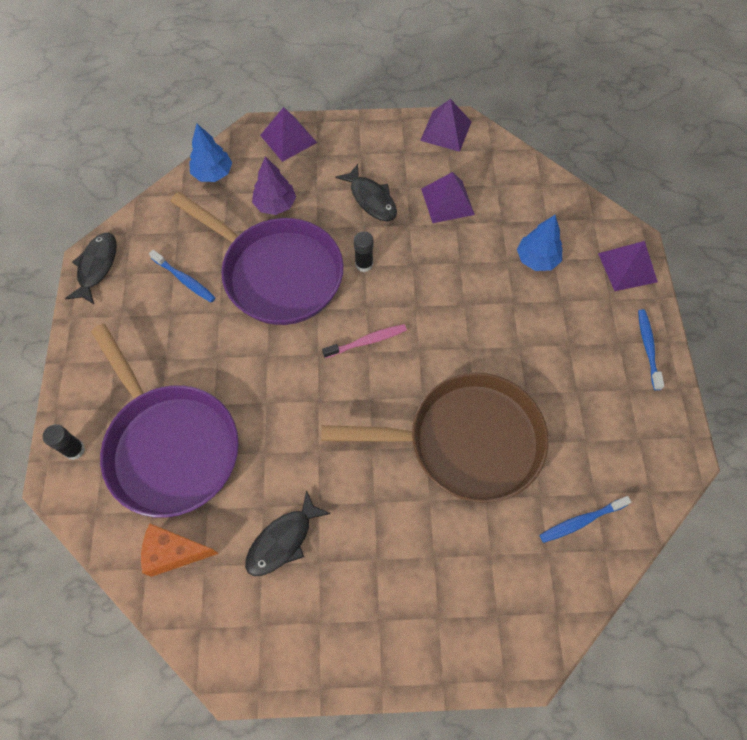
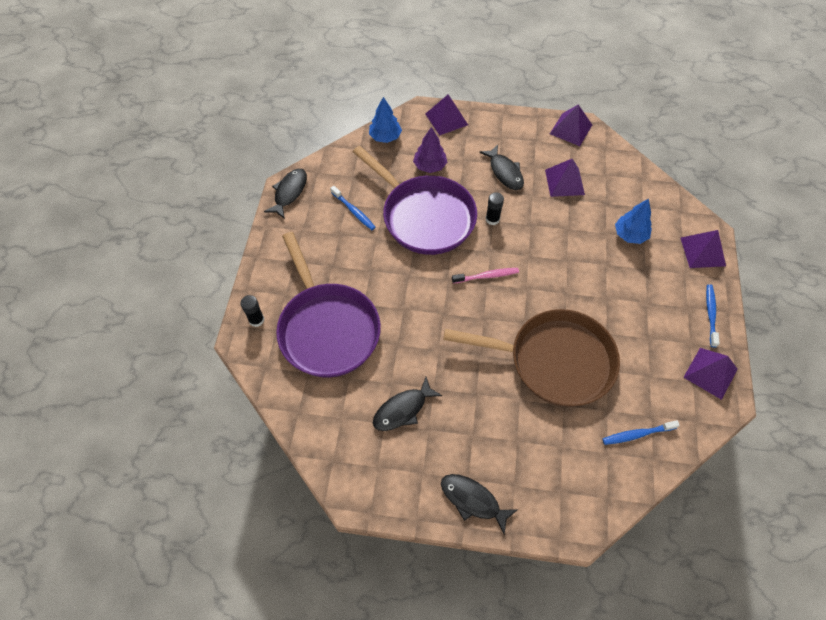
camera: 10 degrees right, 5 degrees down
(174, 552) = (320, 404): orange cheese -> none
(389, 648) = (473, 500): none -> black fish
(658, 424) = (710, 373): none -> purple pyramid

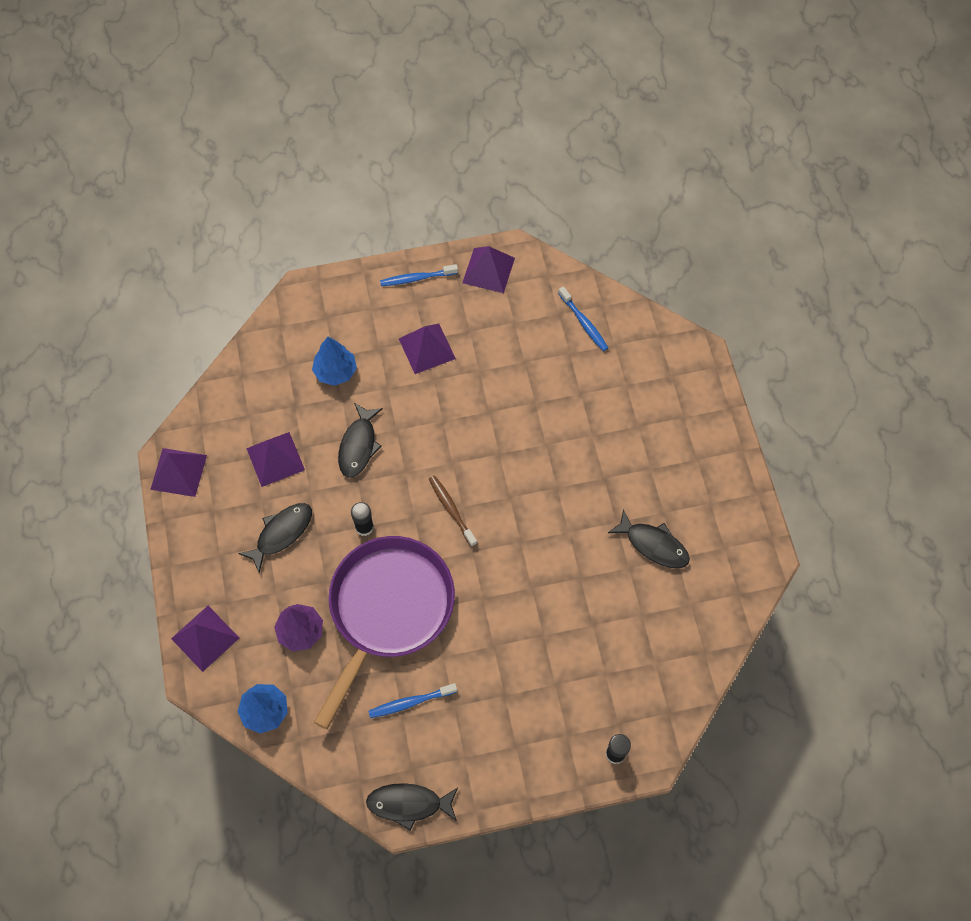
camera: 110 degrees left, 5 degrees up
(327, 328) = (592, 664): purple pan -> none
(354, 211) = (410, 702): blue toothbrush -> blue toothbrush turned 135 degrees counterclockwise
(473, 500) = (715, 449): black fish -> black fish (358, 445)
(487, 276) = (451, 510): pink toothbrush -> brown toothbrush
(554, 361) = (534, 413): brown pan -> none
(703, 251) = (334, 295): purple pyramid -> purple pyramid (427, 348)

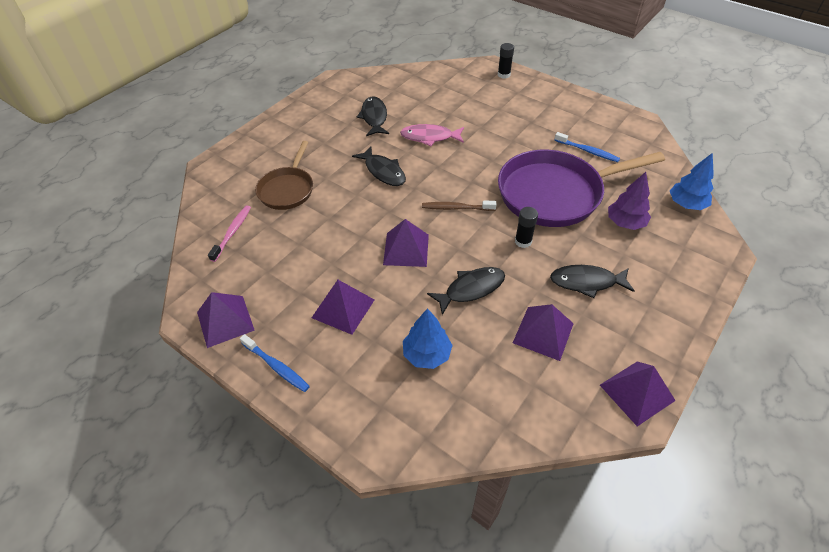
camera: 130 degrees left, 15 degrees down
(205, 638) = (701, 266): purple pyramid -> purple pyramid (406, 249)
(409, 804) = (631, 121): black fish -> black fish (383, 171)
(451, 510) = (456, 208): brown toothbrush -> brown toothbrush turned 75 degrees clockwise
(571, 571) = (429, 137): none -> pink fish
(584, 323) = (232, 232): blue toothbrush -> pink toothbrush
(604, 394) = (287, 189): none -> brown pan

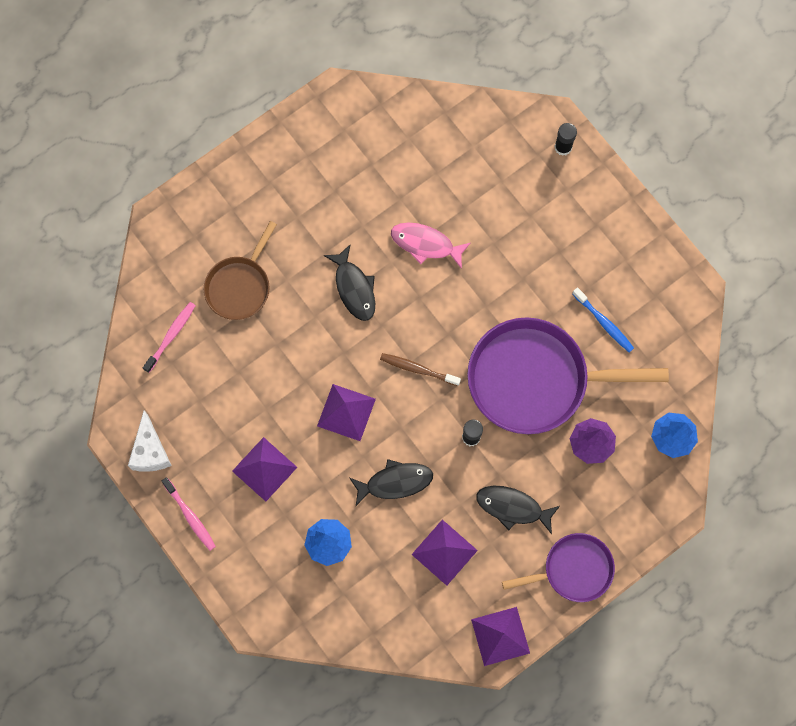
camera: 15 degrees right, 25 degrees up
(225, 321) = (150, 451): purple pyramid -> white cheese
(276, 366) = (190, 516): blue toothbrush -> pink toothbrush
(374, 117) = (369, 187): black fish -> none
(670, 316) = (573, 569): none -> purple pan

